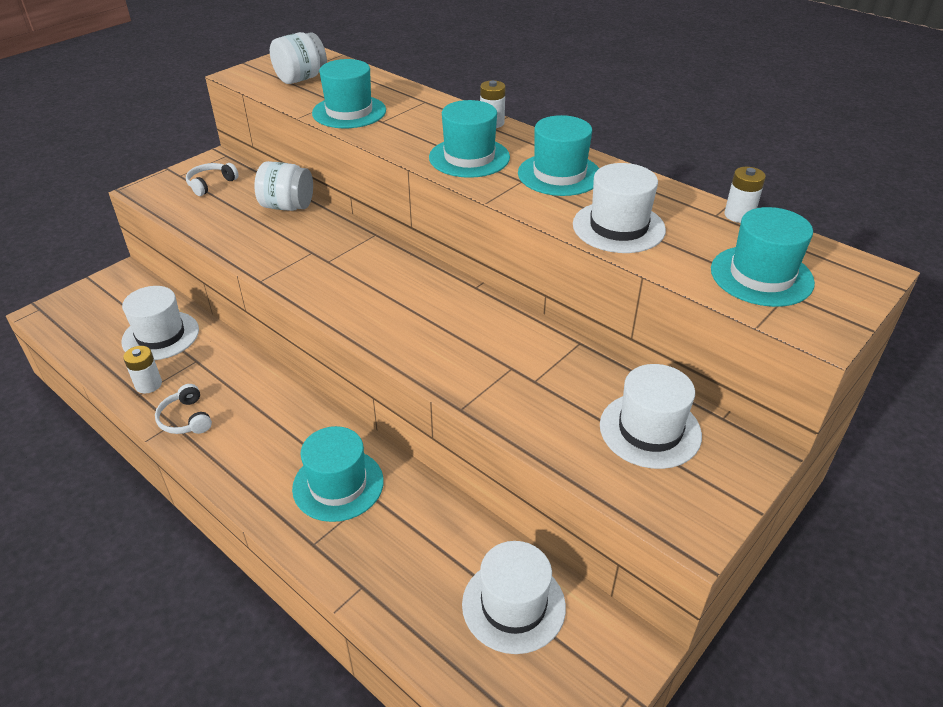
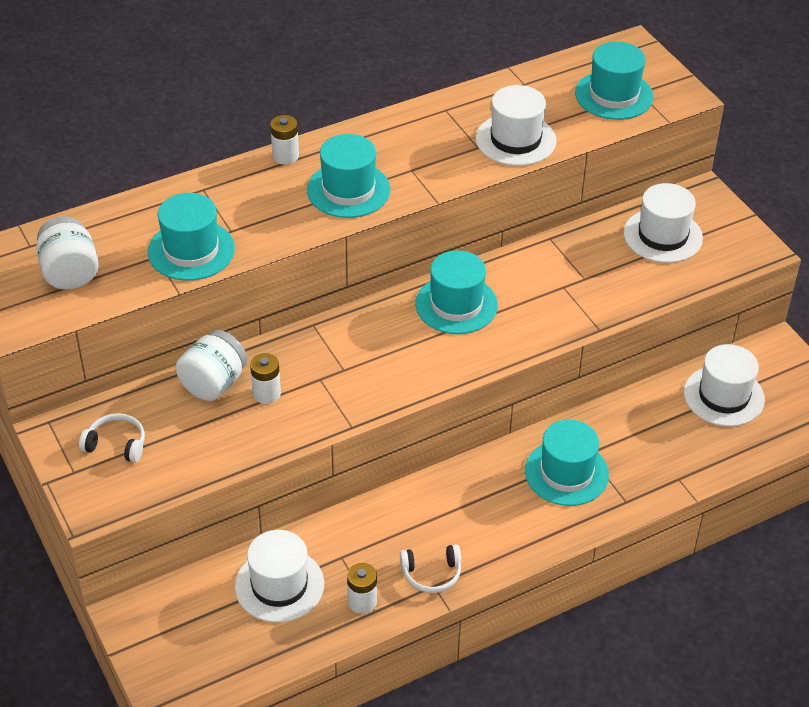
camera: 70 degrees left, 5 degrees up
(211, 184) = (116, 444): white headphones -> white headphones turned 135 degrees clockwise
(559, 174) = (413, 144): turquoise hat -> turquoise hat (456, 304)
(739, 215) = (530, 72): white battery -> white battery (266, 393)

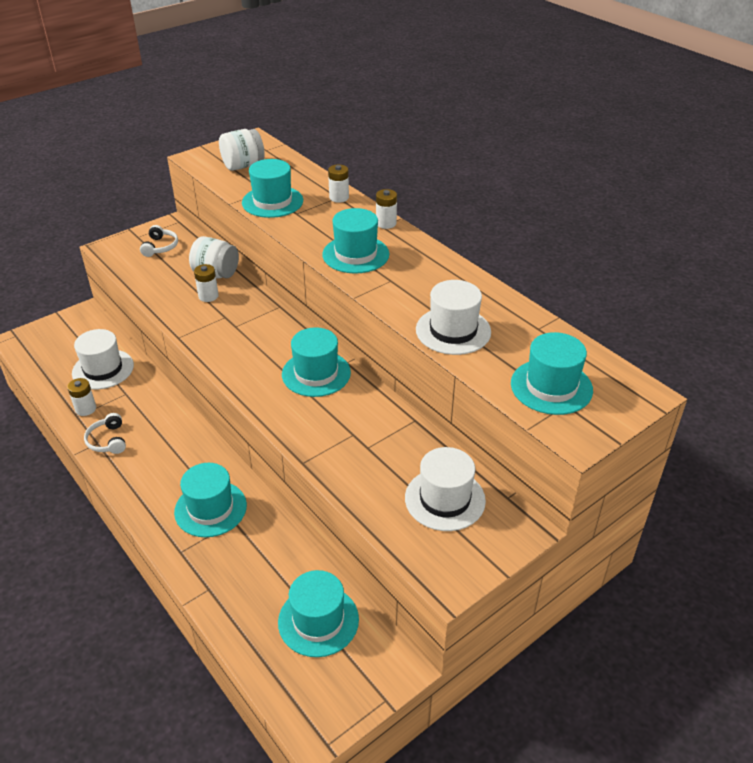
camera: 80 degrees right, 5 degrees down
(205, 188) = (339, 197): none -> white battery
(723, 396) = (318, 620): white hat -> turquoise hat

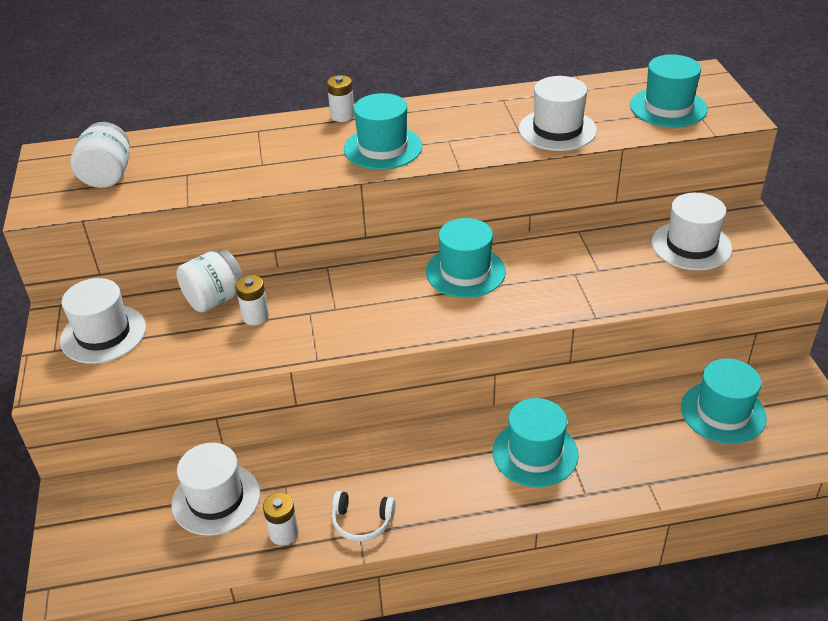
camera: 60 degrees left, 0 degrees up
(160, 247) = (103, 334): white headphones -> white hat
(272, 202) = (218, 174): turquoise hat -> none
(339, 197) = (260, 130): white battery -> none

